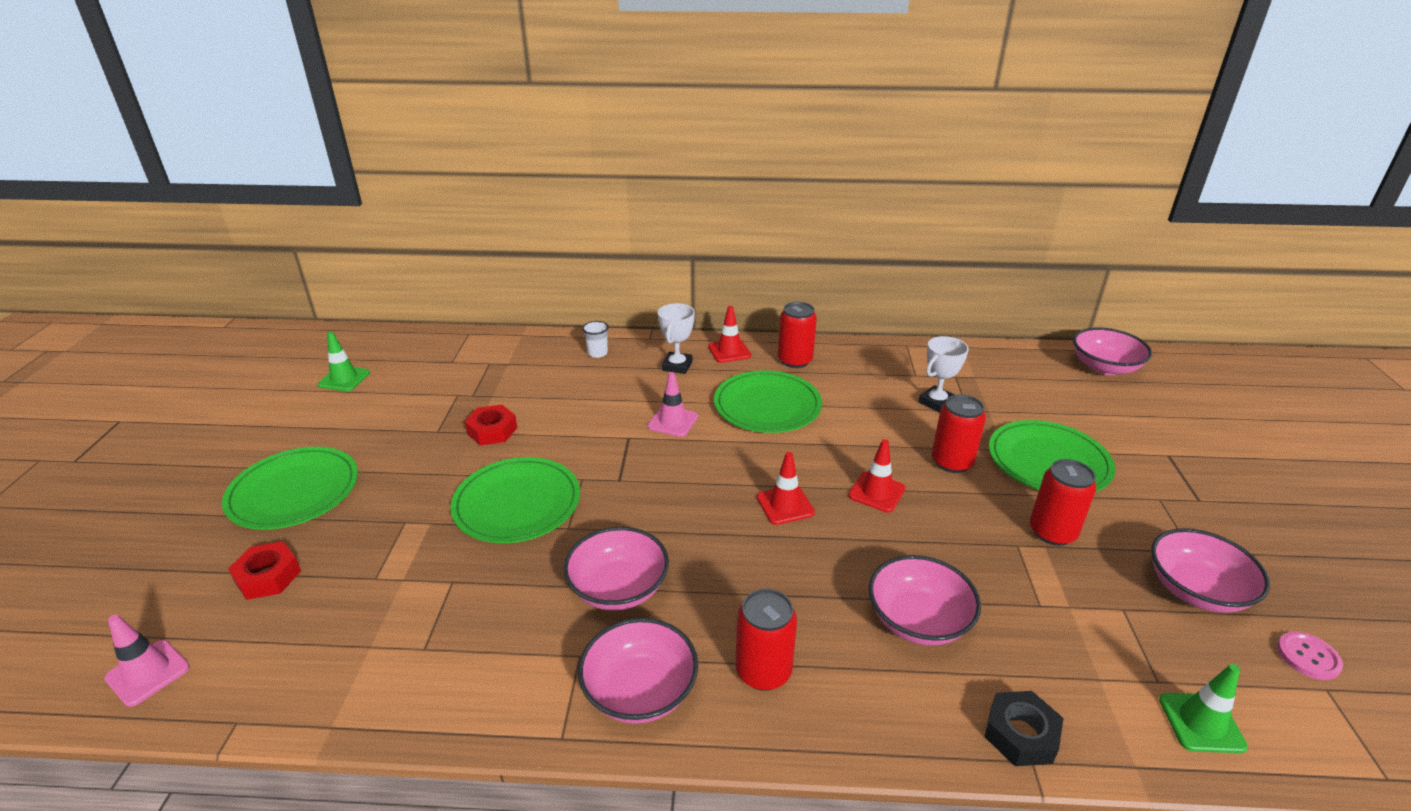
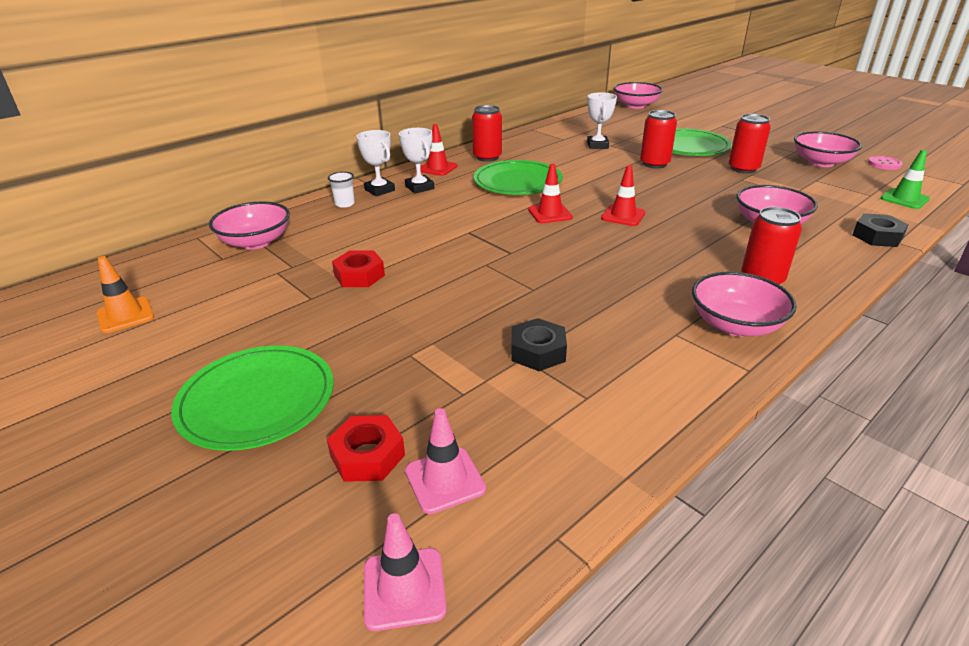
camera: 45 degrees left, 0 degrees up
(344, 379) = (125, 315): green traffic cone -> orange traffic cone
(468, 585) = (538, 351): none -> black nut
(517, 503) = (471, 298): green plate -> none
(618, 588) = (626, 295): pink bowl -> pink bowl (255, 242)
(644, 352) = (379, 190): none -> white trophy
(673, 421) = (479, 212): pink traffic cone -> pink traffic cone (445, 480)
(876, 492) = (650, 190): red traffic cone -> red traffic cone (550, 213)

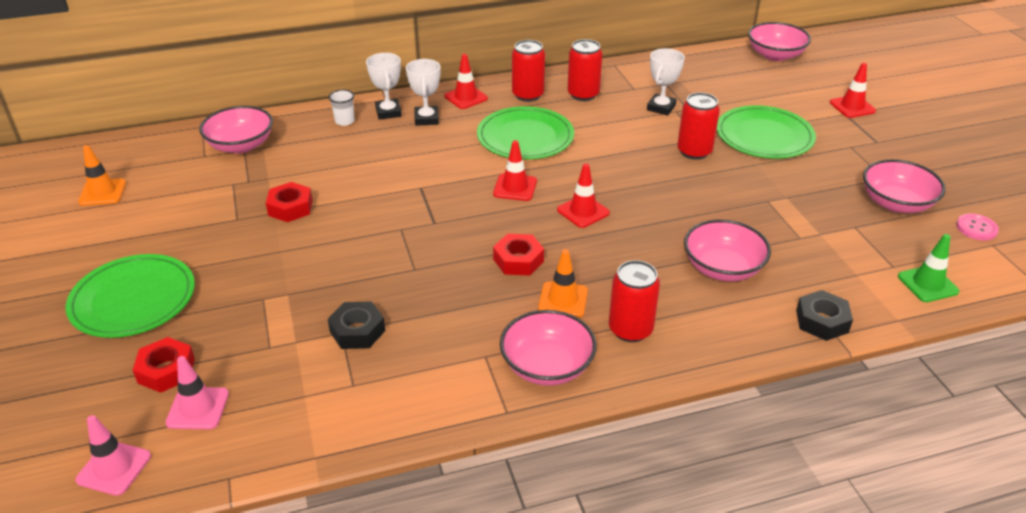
camera: 25 degrees right, 5 degrees up
(614, 259) = (518, 260): none -> red nut
(685, 275) = (563, 300): none -> orange traffic cone
(721, 121) = (852, 107): none -> red traffic cone
(743, 169) = (788, 186): red can -> red can (583, 94)

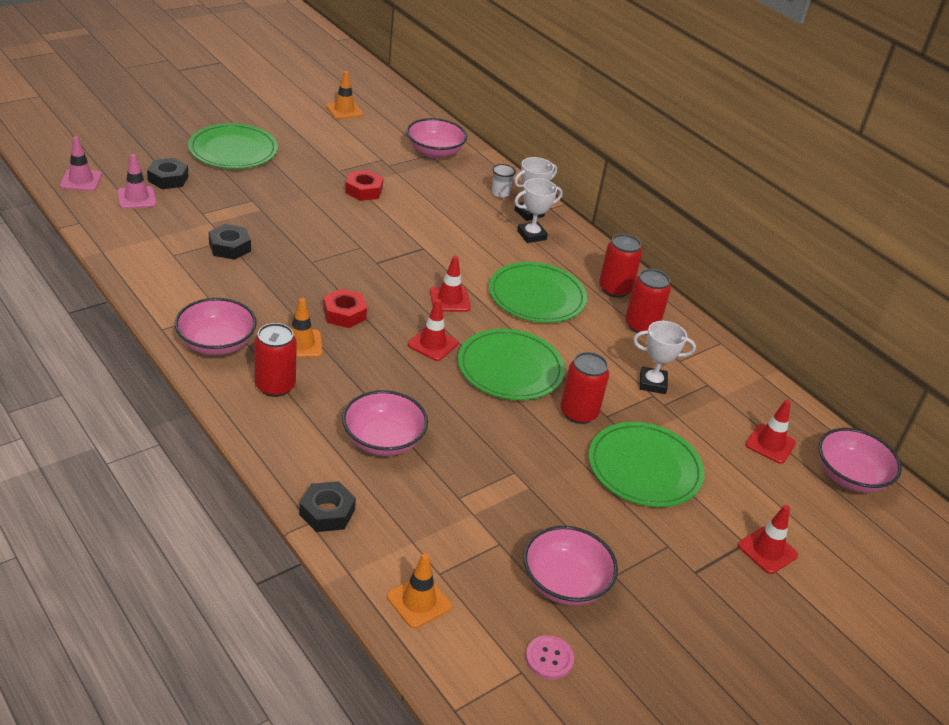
camera: 65 degrees right, 0 degrees up
(166, 370) = (168, 179): red nut -> black nut
(466, 97) = (584, 252): red traffic cone -> red traffic cone (770, 444)
(628, 174) = (510, 368): none -> green plate
(927, 284) = (419, 601): green traffic cone -> orange traffic cone

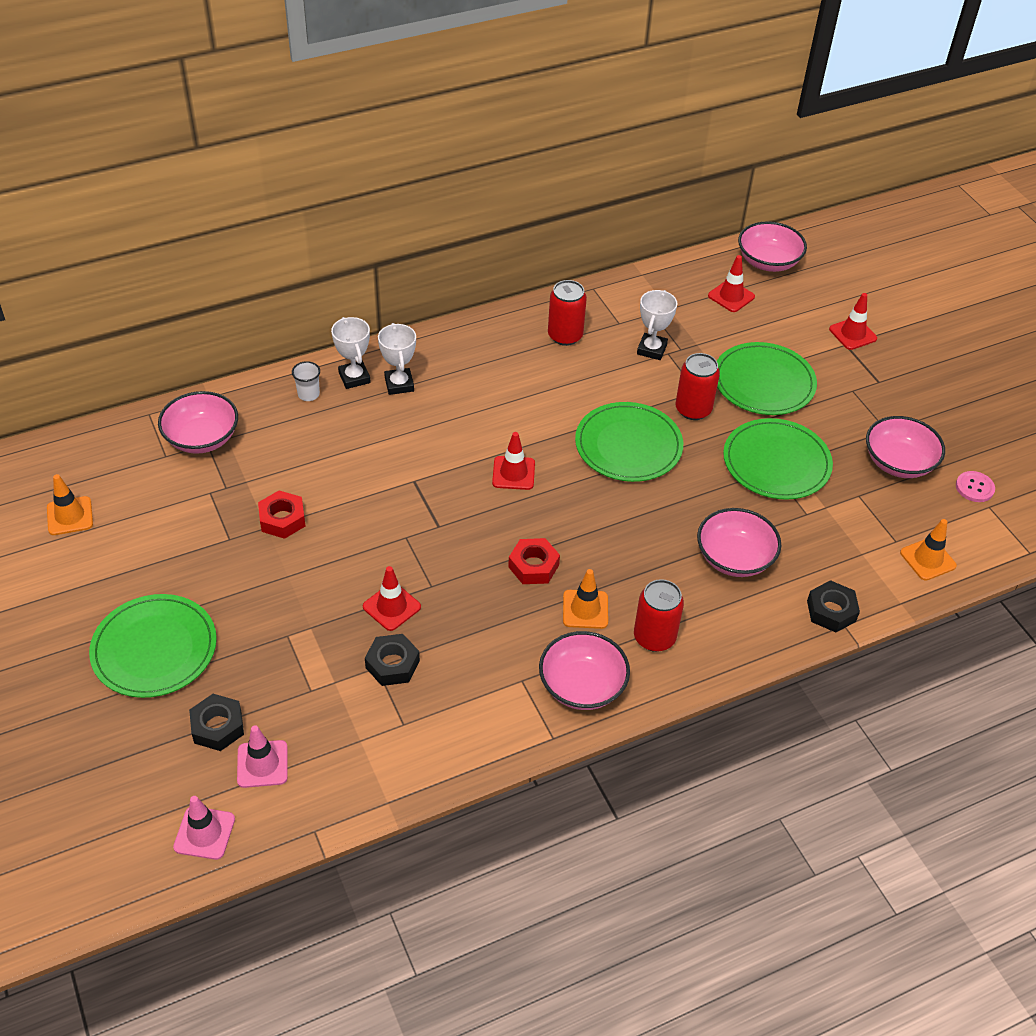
camera: 75 degrees left, 10 degrees up
(432, 344) = (588, 499): red traffic cone -> red traffic cone (391, 607)
(536, 296) = (512, 402): green plate -> green plate (776, 462)
(614, 289) = (504, 341): red can -> none

